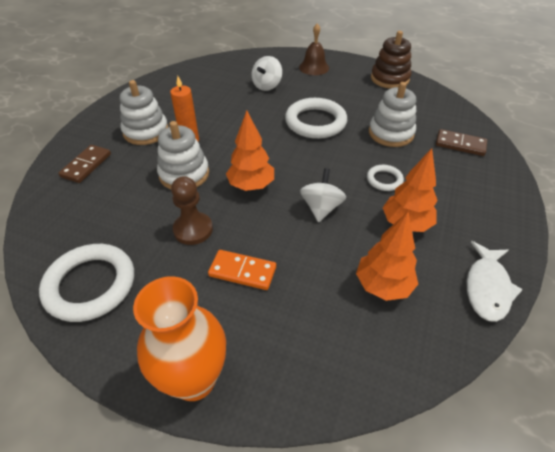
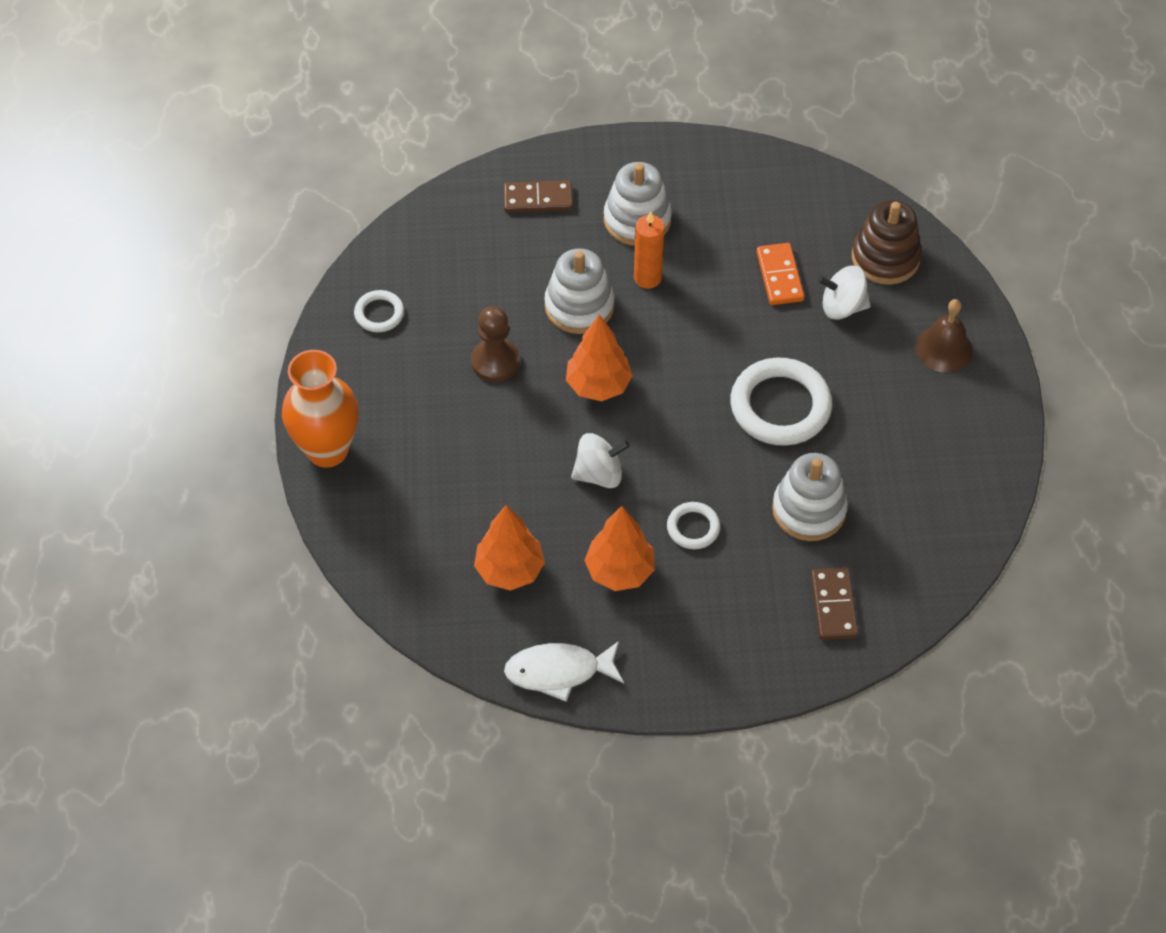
camera: 65 degrees right, 10 degrees up
(90, 285) = (379, 313): white ring -> white ring, size x0.51
(242, 271) = (462, 434): orange domino -> orange domino (779, 276)
(389, 79) = (977, 469): brown stacking toy -> brown stacking toy (885, 258)

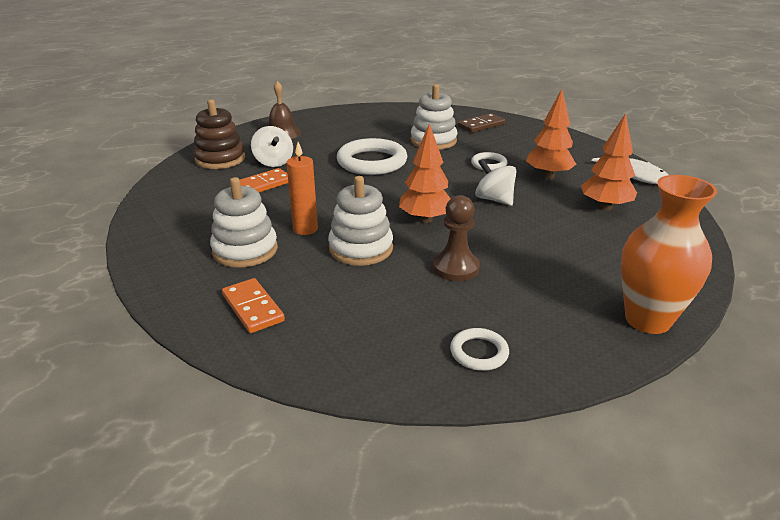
camera: 120 degrees left, 25 degrees down
(538, 199) = (252, 308): brown domino -> orange domino

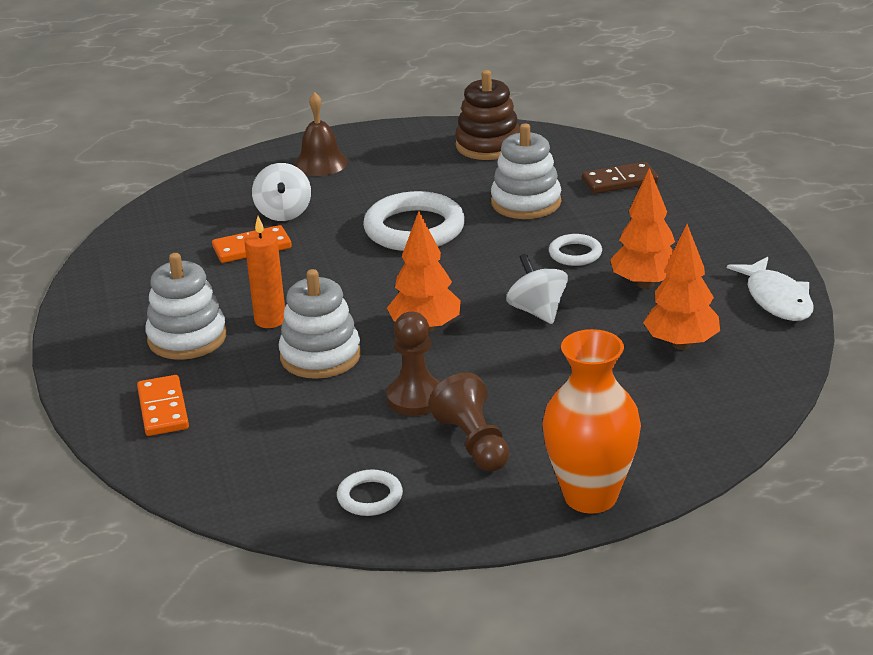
camera: 20 degrees right, 0 degrees up
(220, 159) = (217, 199): brown stacking toy -> brown stacking toy (488, 145)
(525, 294) = (473, 443): none -> brown pawn

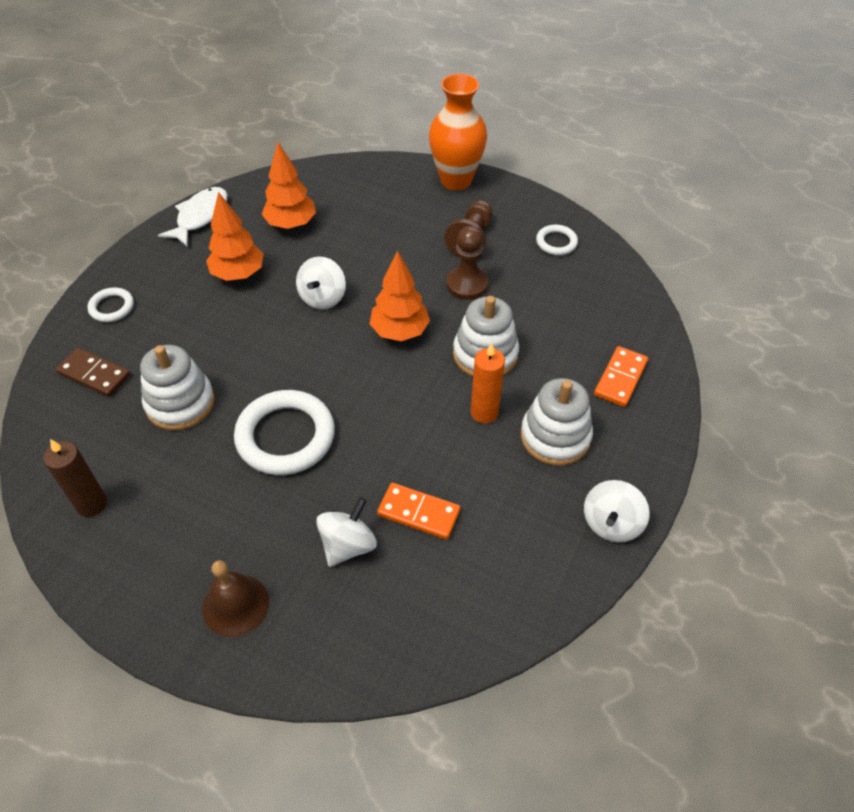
camera: 140 degrees left, 20 degrees up
(87, 315) = (611, 523): none -> white spinning top
(488, 145) = (91, 504): brown stacking toy -> brown candle
(575, 254) = (232, 327): white ring -> white ring (112, 307)

